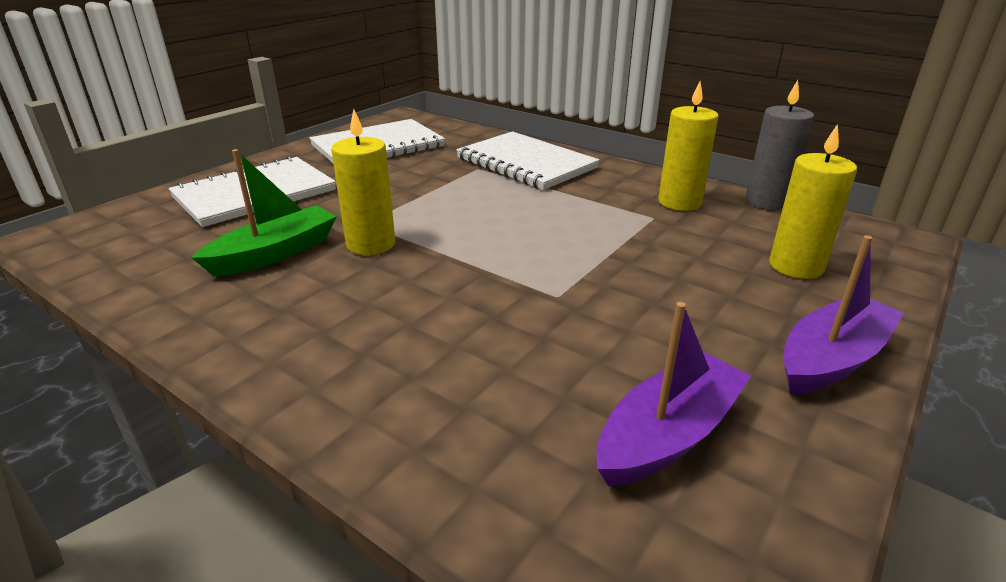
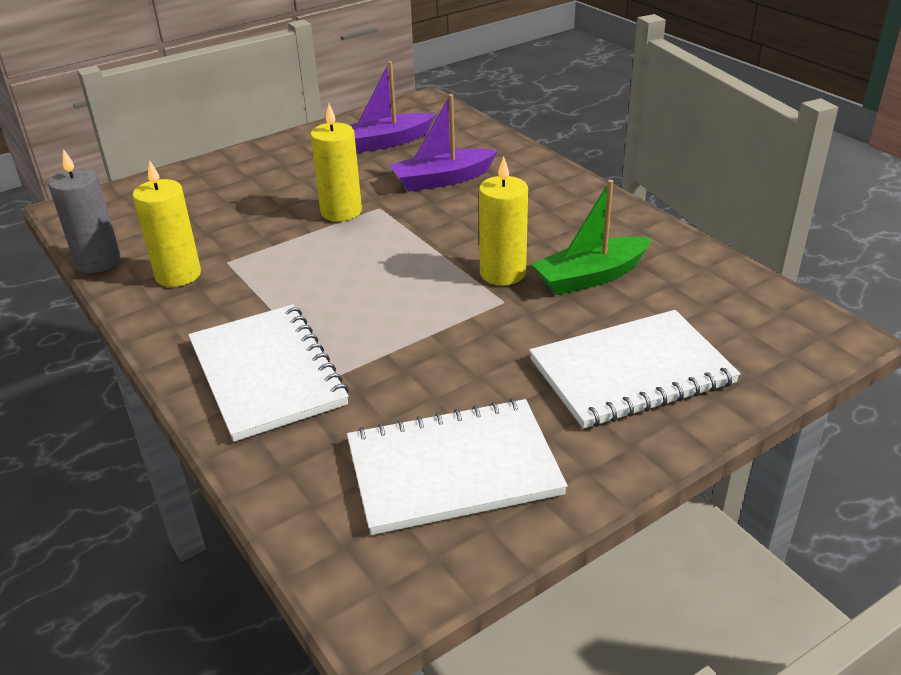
camera: 160 degrees left, 5 degrees up
(796, 266) = (189, 202): yellow candle -> yellow candle (341, 212)
(832, 359) = (264, 155): purple boat -> purple boat (442, 180)

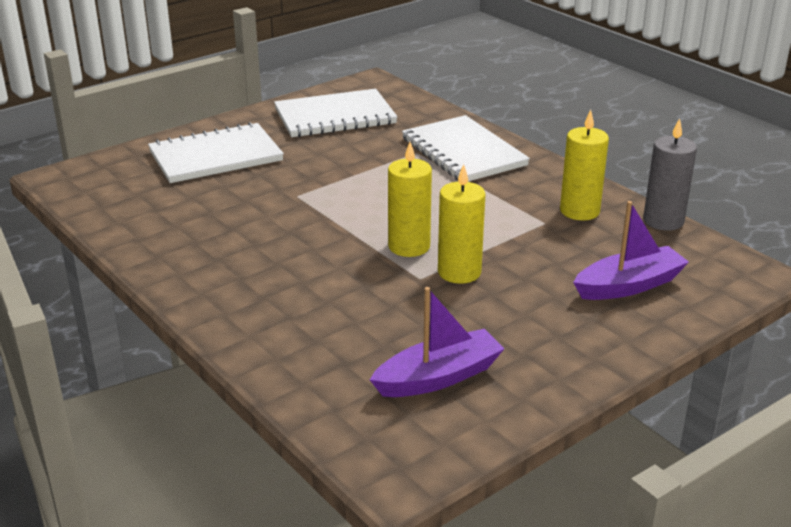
camera: 175 degrees right, 5 degrees down
(442, 180) = (355, 314): purple boat -> purple boat (629, 285)
(502, 273) = (295, 215): yellow candle -> yellow candle (409, 246)
(590, 277) = (220, 213): green boat -> none

